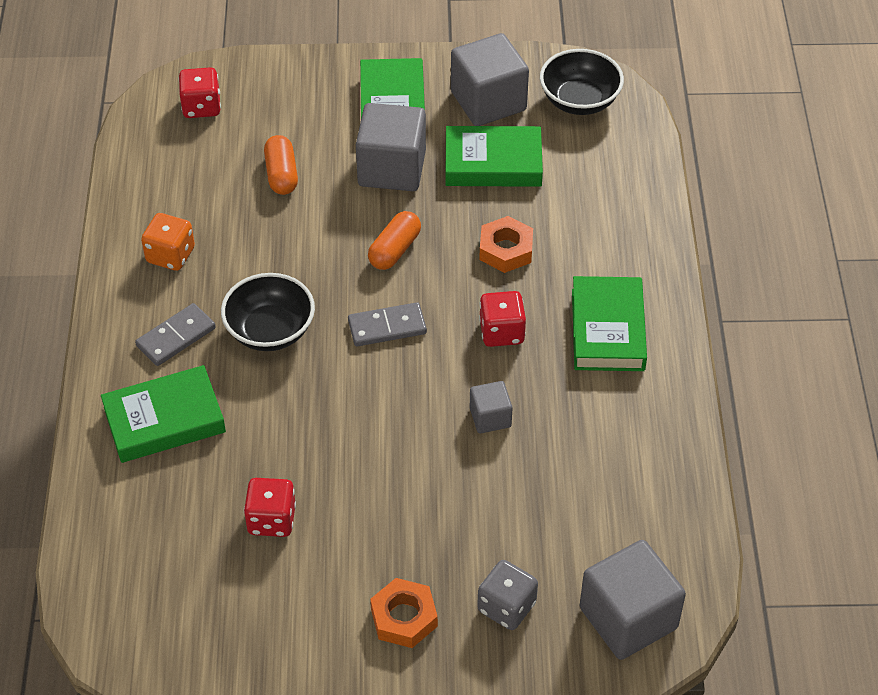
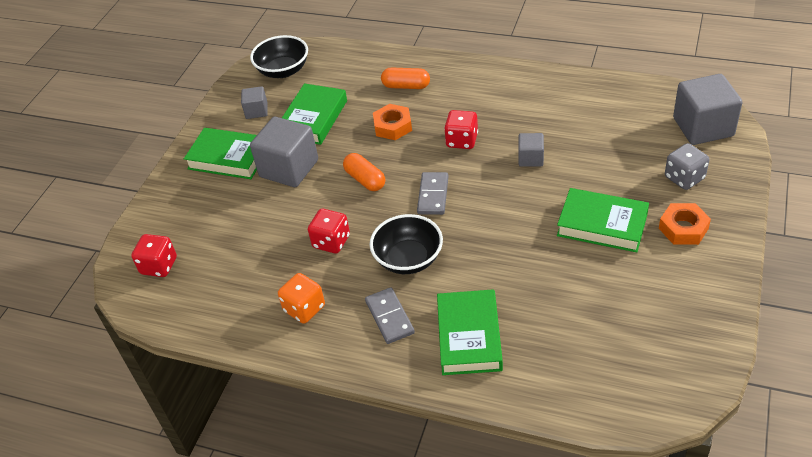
camera: 65 degrees left, 5 degrees down
(271, 520) = (583, 285): red dice -> red dice (331, 242)
(281, 174) = (259, 229): orange capsule -> orange capsule (406, 86)
(488, 101) = (256, 111): grey cube -> grey cube, size x0.52
(608, 330) = (480, 94): green book -> green book (602, 224)

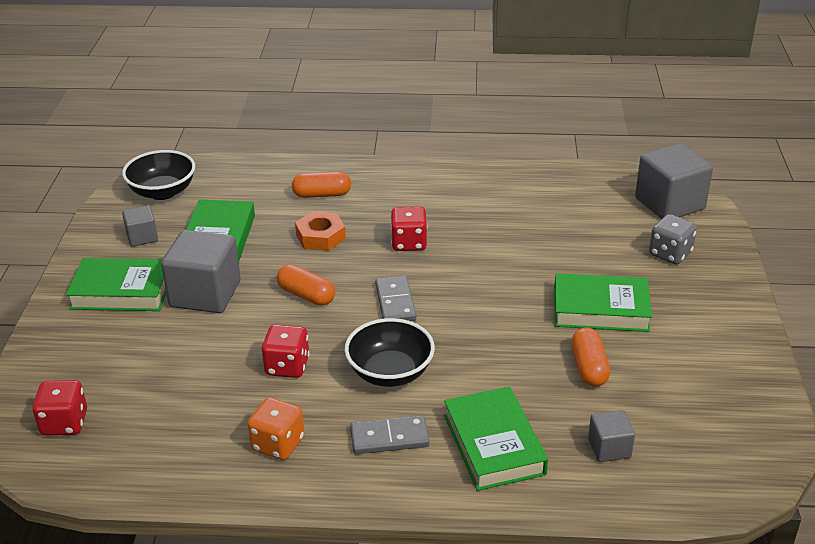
camera: 20 degrees left, 10 degrees down
(389, 317) = (389, 438): grey domino -> grey domino turned 60 degrees counterclockwise
(530, 158) = (495, 253): grey cube -> grey cube (609, 448)
(572, 279) = (589, 367): none -> orange capsule
(683, 228) = (689, 302): orange nut -> none

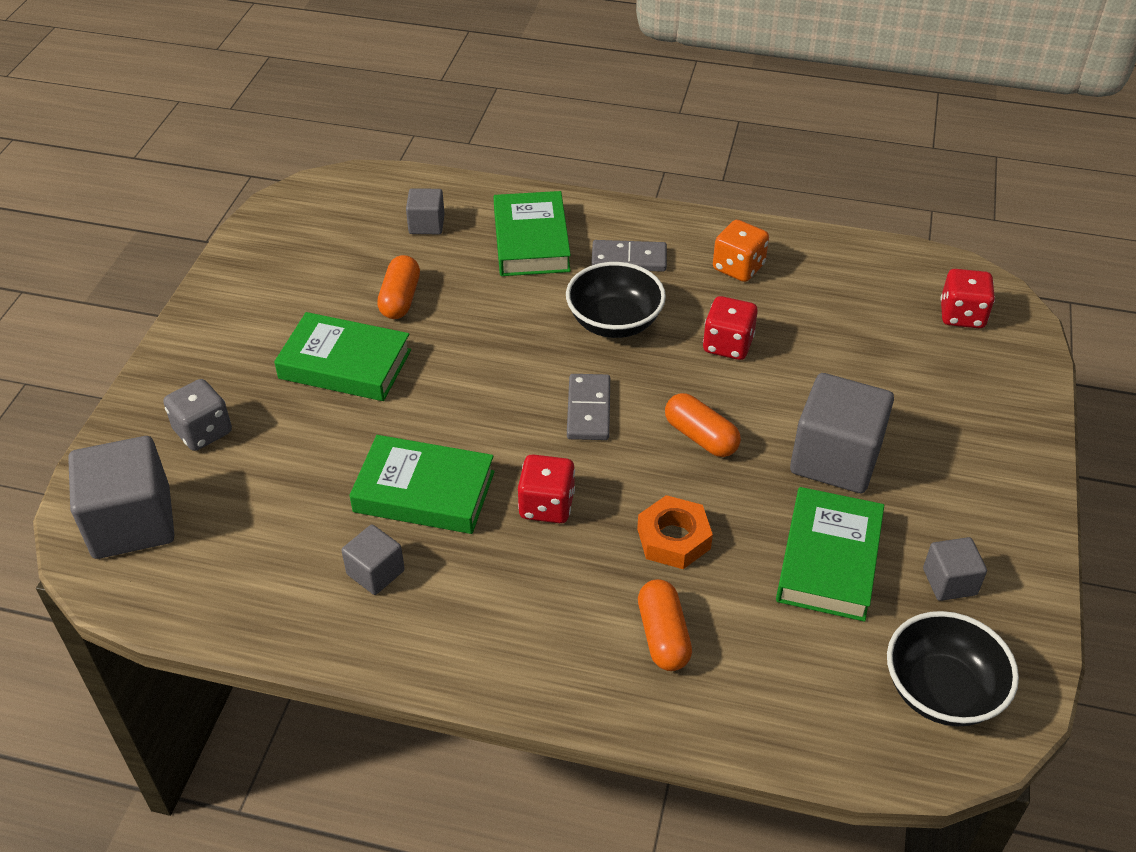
camera: 170 degrees left, 10 degrees up
(122, 291) = (951, 480): green book -> green book (424, 492)
(322, 194) = (663, 636): orange capsule -> orange capsule turned 75 degrees clockwise
(503, 200) = (375, 572): none -> grey cube

